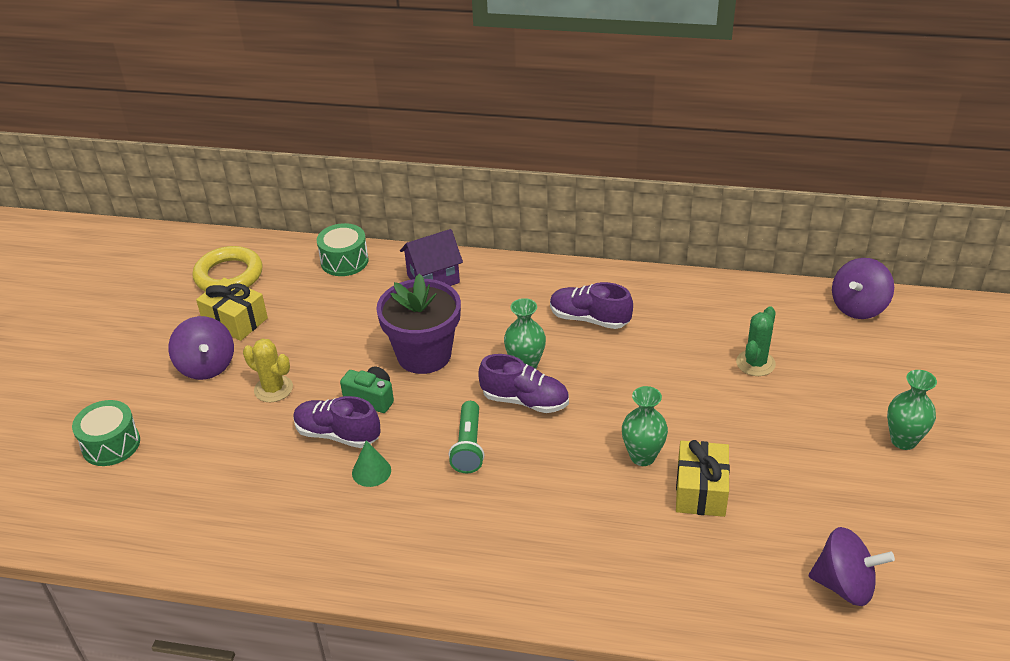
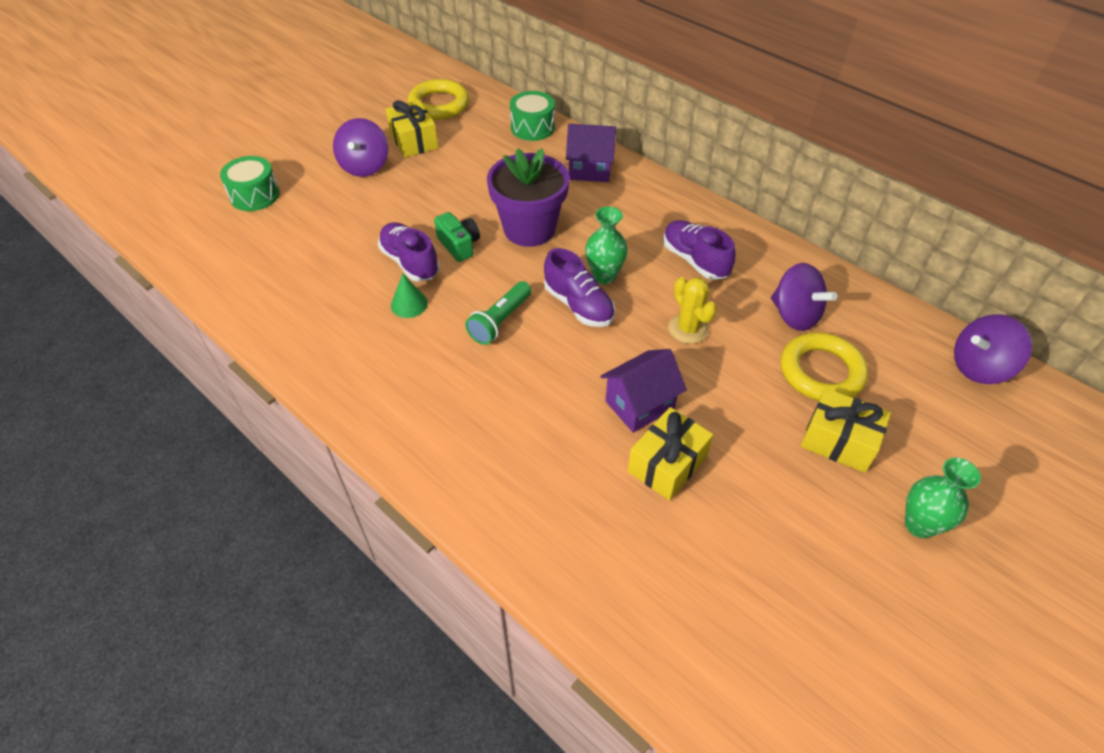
camera: 30 degrees right, 10 degrees up
(273, 389) = (395, 205): yellow cactus -> yellow cactus (688, 329)
(642, 456) = (639, 405): green vase -> purple house
(755, 363) = (821, 372): green cactus -> yellow ring
(807, 409) = (838, 441): none -> yellow gift
(844, 585) = (733, 635): purple spinning top -> purple spinning top (795, 315)

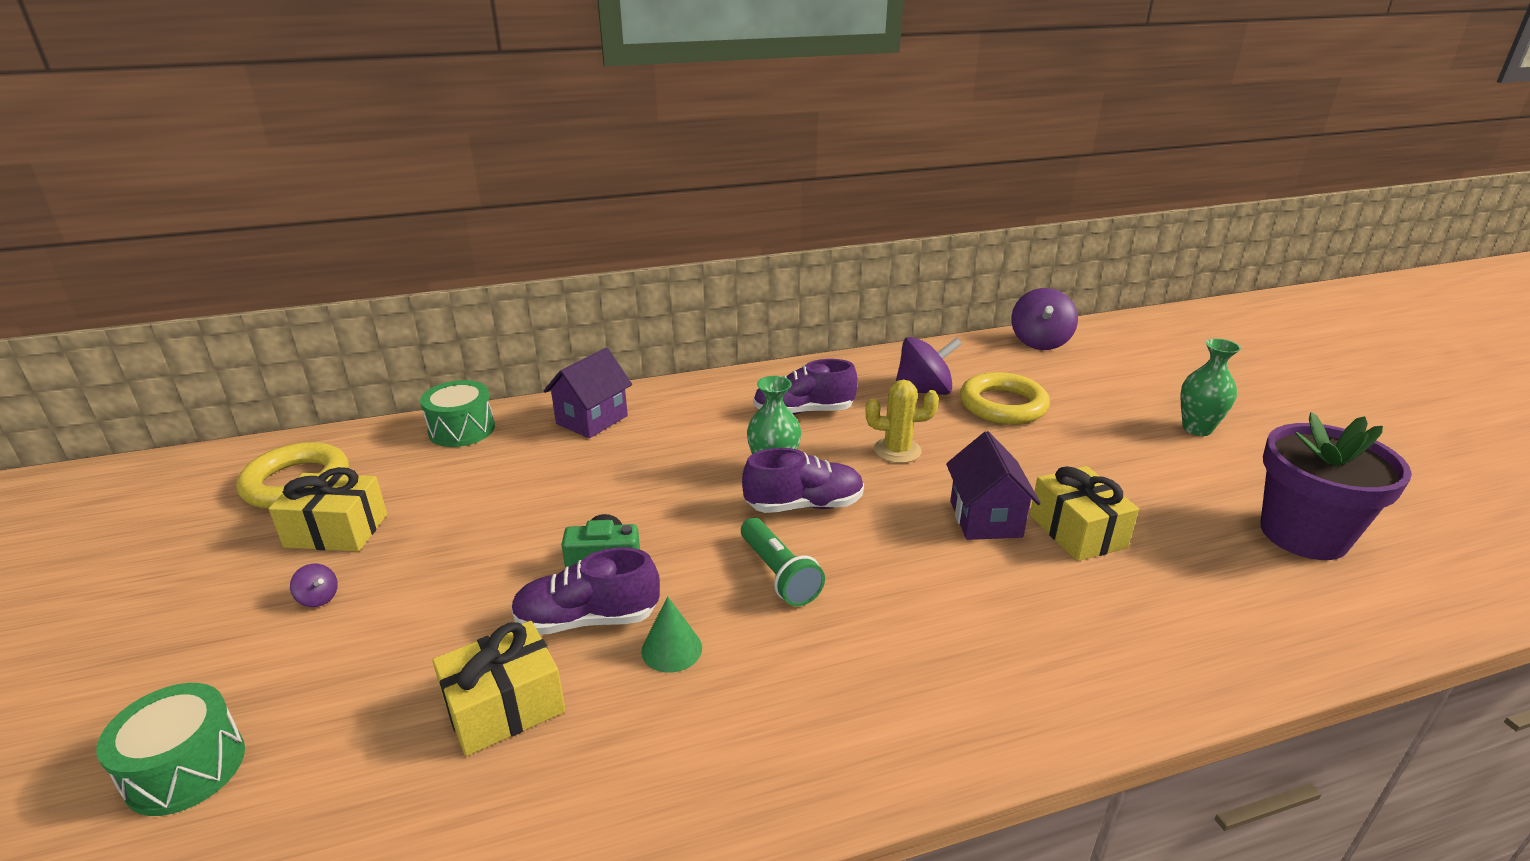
camera: 60 degrees left, 20 degrees down
(365, 166) = (318, 598): purple spinning top -> purple spinning top, size x0.43
(529, 229) = (640, 495): purple flower pot -> purple flower pot (1303, 534)
(838, 441) = (1090, 428): yellow gift -> yellow gift (504, 707)

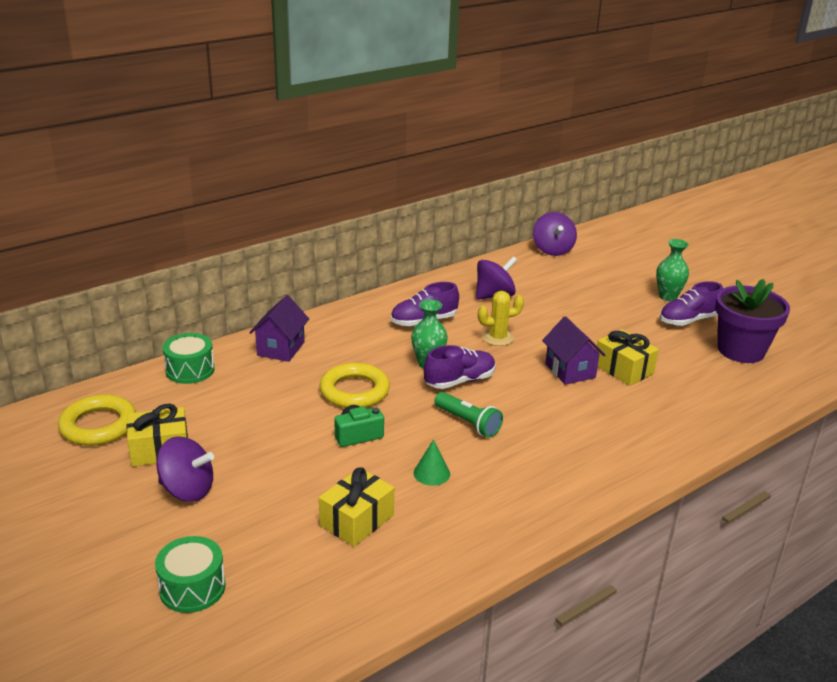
camera: 20 degrees left, 0 degrees up
(318, 598) = (187, 490): purple spinning top -> purple spinning top, size x2.31
(587, 619) = (371, 468): purple shoe -> purple shoe (688, 320)
(1003, 405) = (548, 298): yellow ring -> yellow ring (354, 391)

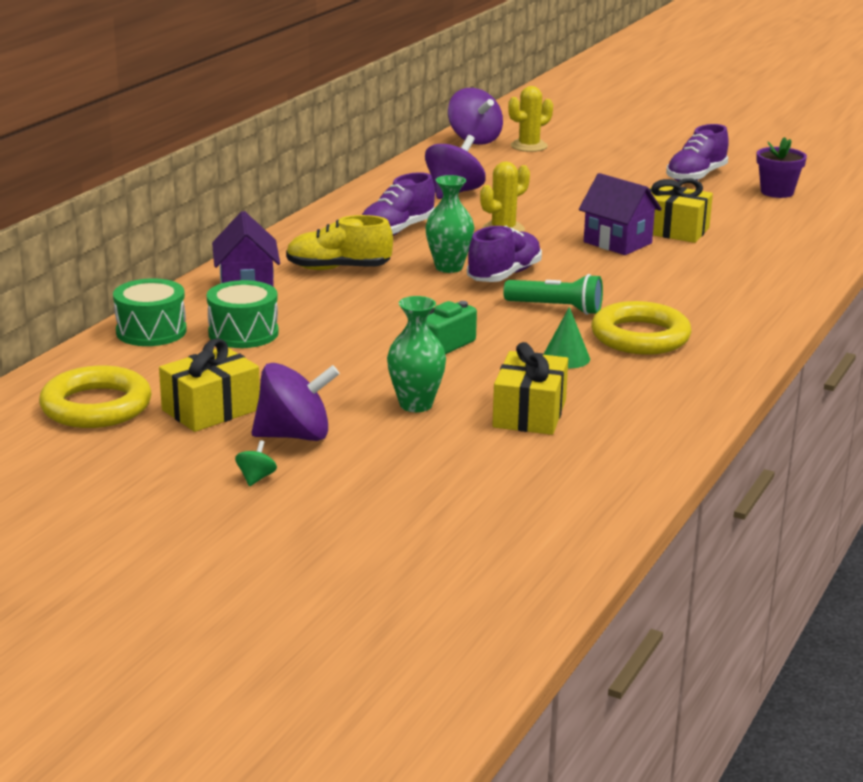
camera: 25 degrees left, 5 degrees down
(128, 521) = (256, 478): none -> green spinning top
(192, 588) = (411, 511): green drum -> green drum (243, 333)
(354, 346) = (338, 269): none -> yellow shoe
(354, 391) = (390, 308): yellow ring -> yellow ring (640, 336)
(586, 264) = (529, 146): none -> yellow cactus
(668, 297) = (652, 160): green vase -> green vase (416, 405)
(741, 350) = (777, 192): purple flower pot -> purple flower pot, size x0.57

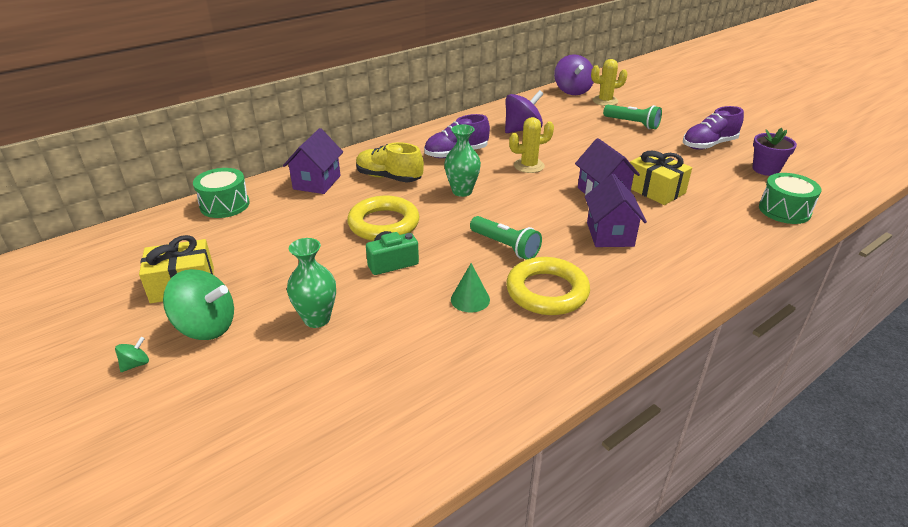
camera: 25 degrees right, 10 degrees up
(96, 406) = (122, 262): yellow ring -> yellow ring (384, 224)
(243, 333) = (275, 219): green drum -> green drum (784, 210)
(295, 435) = (206, 327): purple spinning top -> green spinning top
(504, 275) = (494, 206): purple shoe -> none
(529, 413) = (390, 354): yellow gift -> none
(587, 167) = (632, 124): none -> green flashlight
(660, 278) = (610, 234): none -> purple house

